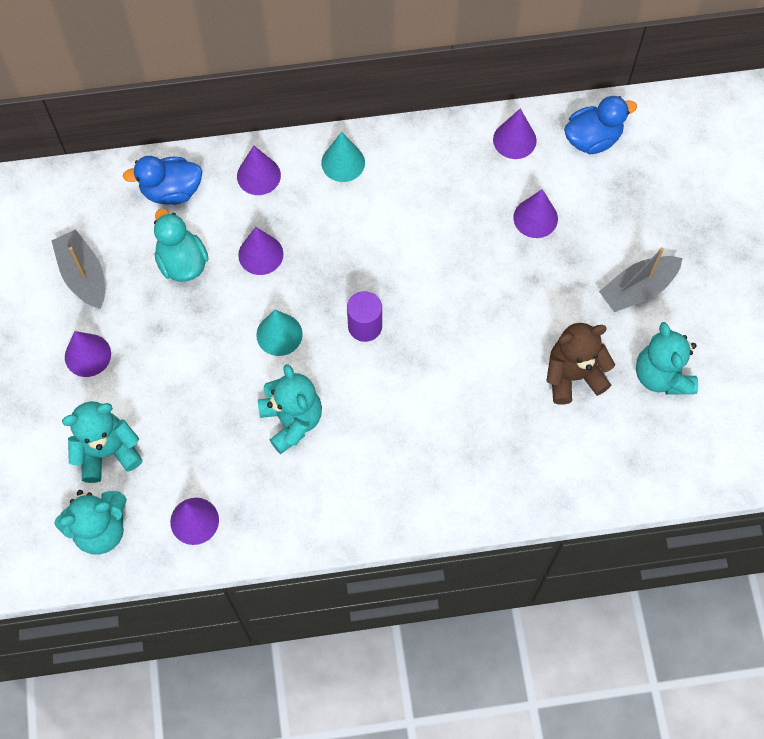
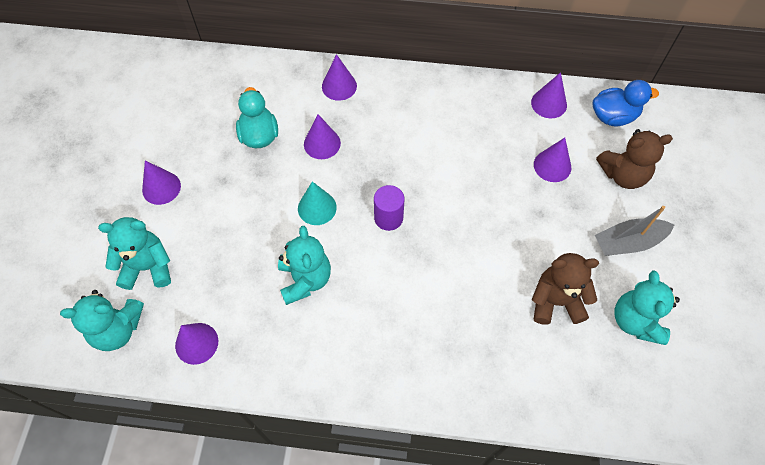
camera: 15 degrees right, 5 degrees down
(83, 275) = (181, 128): grey boat -> none
(171, 191) = (269, 83): blue duck -> none
(343, 162) = (407, 91): turquoise cone -> none
(617, 210) = (623, 175): none -> brown teddy bear

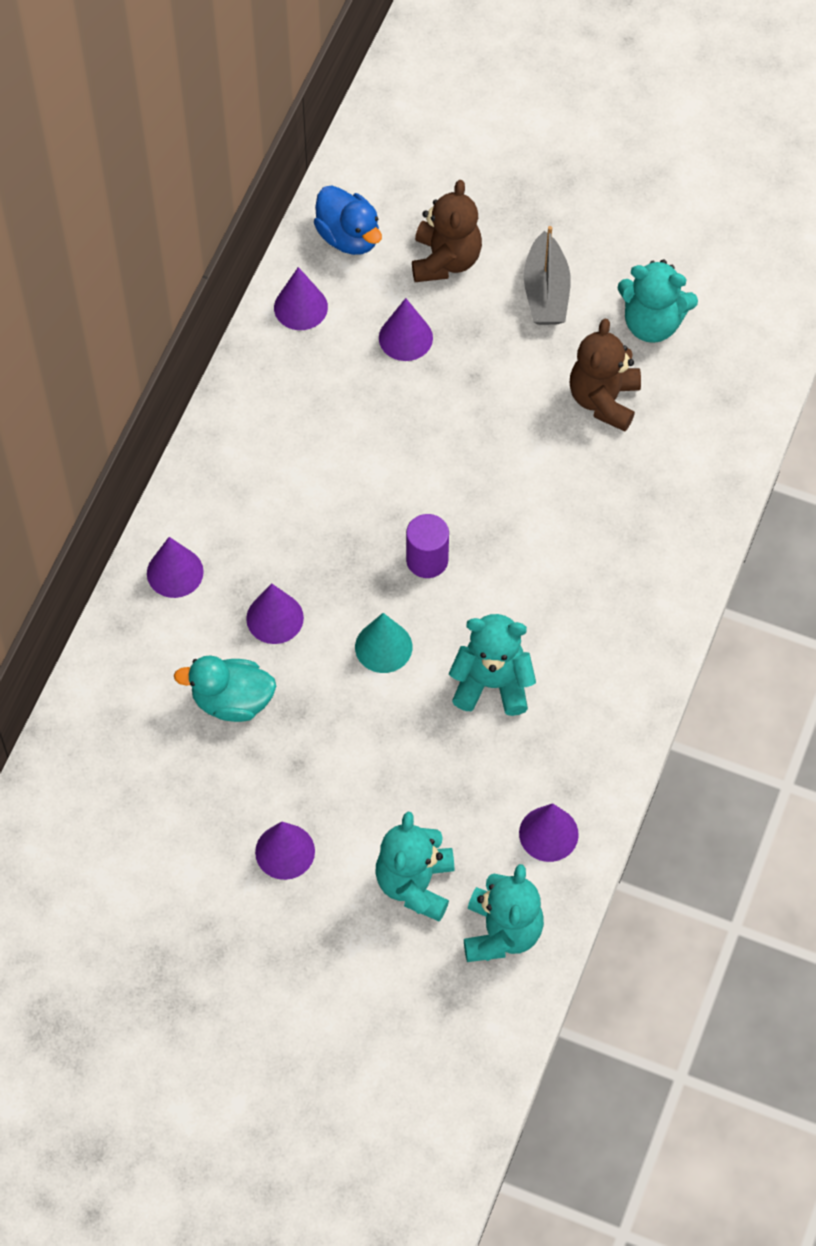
camera: 75 degrees left, 0 degrees up
(613, 116) = (349, 237): blue duck -> blue duck turned 135 degrees clockwise

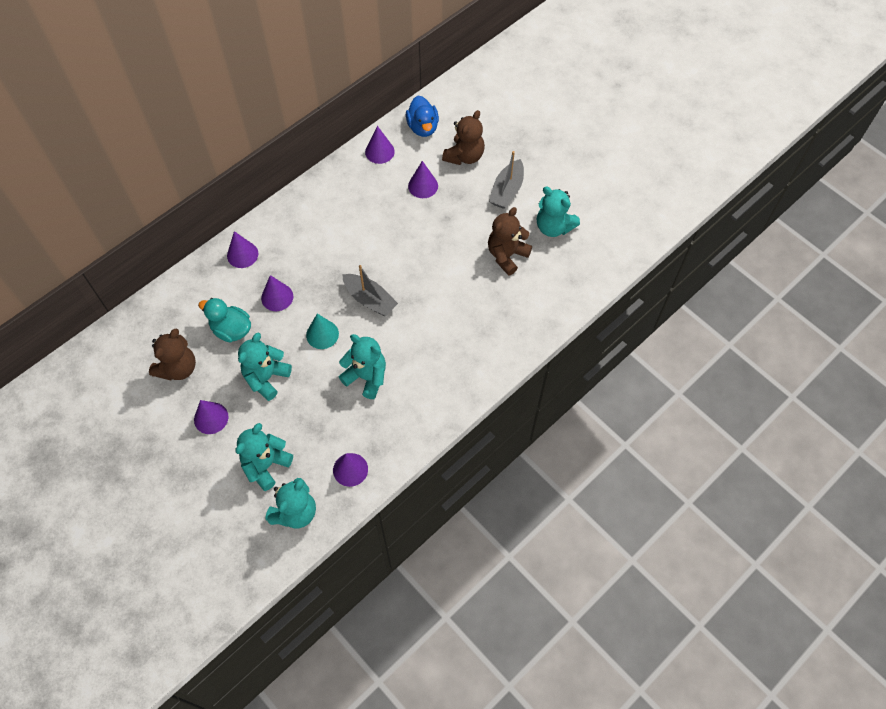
camera: 25 degrees right, 0 degrees up
(183, 798) = (178, 368): none -> brown teddy bear
(335, 752) = (266, 378): none -> turquoise teddy bear
(427, 560) = (370, 299): purple cylinder -> grey boat

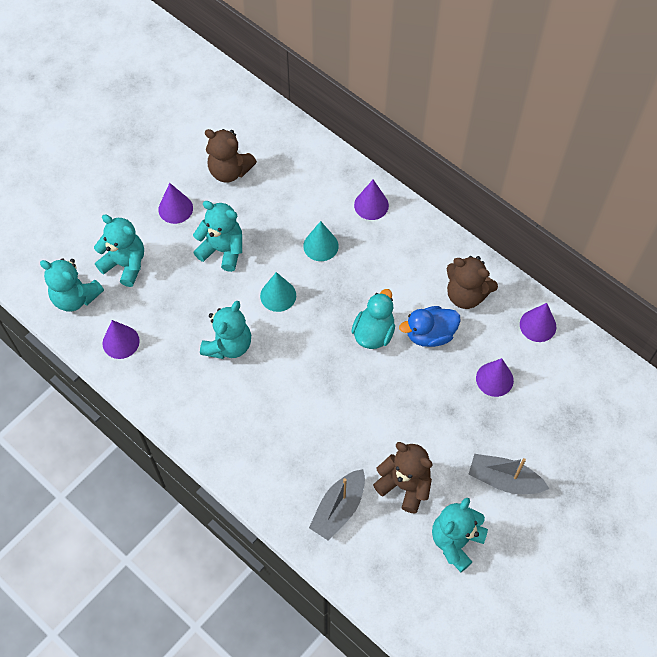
camera: 85 degrees right, 0 degrees up
(231, 330) = (277, 210): turquoise duck -> turquoise duck (373, 333)
(277, 297) = (321, 246): purple cone -> turquoise cone
(370, 299) = (326, 338): grey boat -> grey boat (339, 508)
(423, 127) = (586, 371): blue duck -> blue duck (430, 334)
(464, 156) = (549, 424): brown teddy bear -> brown teddy bear (466, 295)

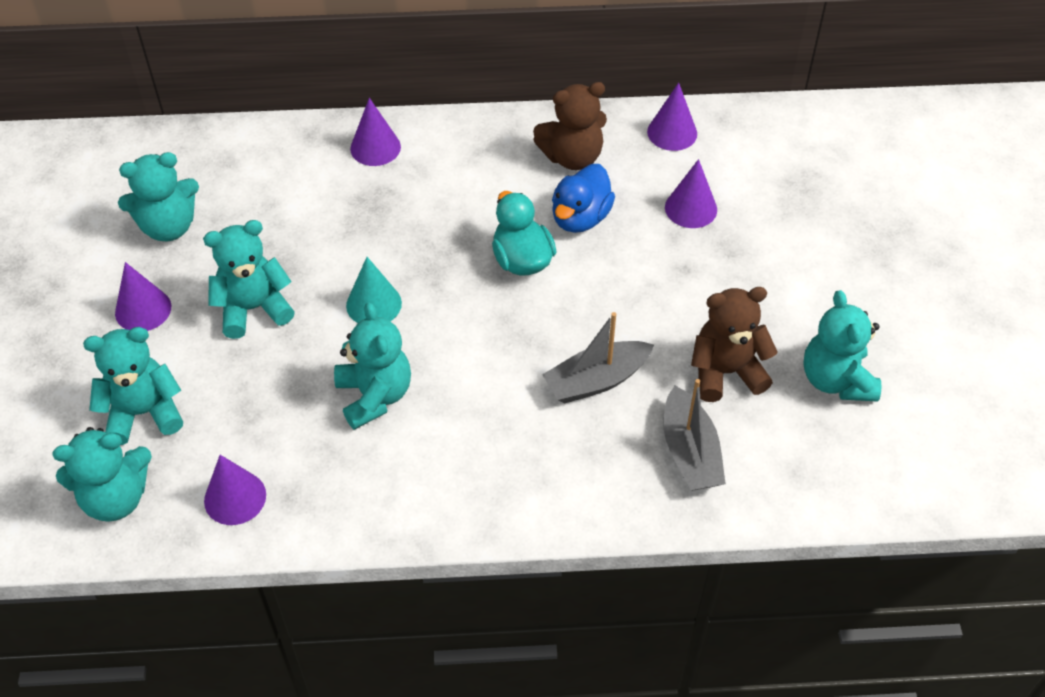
camera: 45 degrees left, 10 degrees down
(229, 171) = (168, 227): brown teddy bear -> turquoise teddy bear
(321, 246) = (365, 223): turquoise cone -> none
(504, 480) = (809, 287): grey boat -> grey boat (596, 380)

